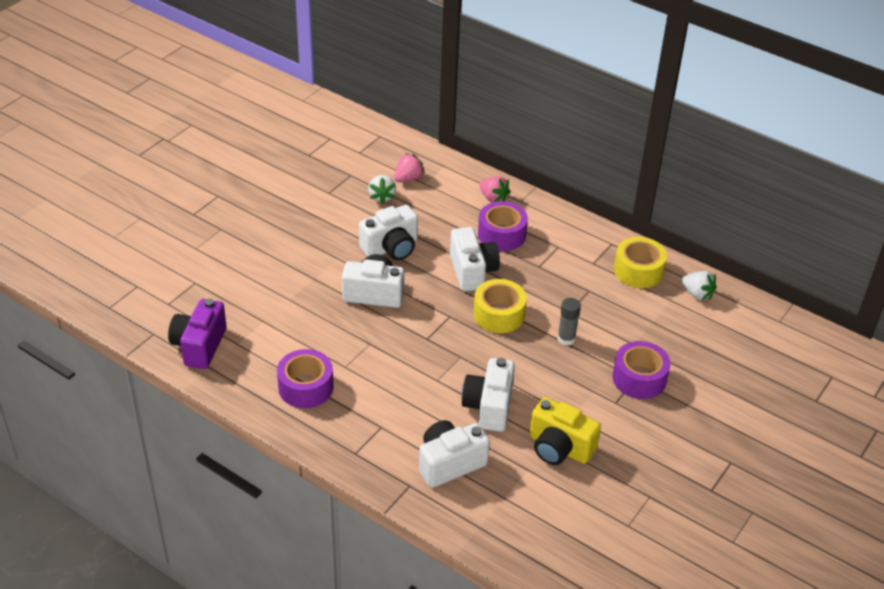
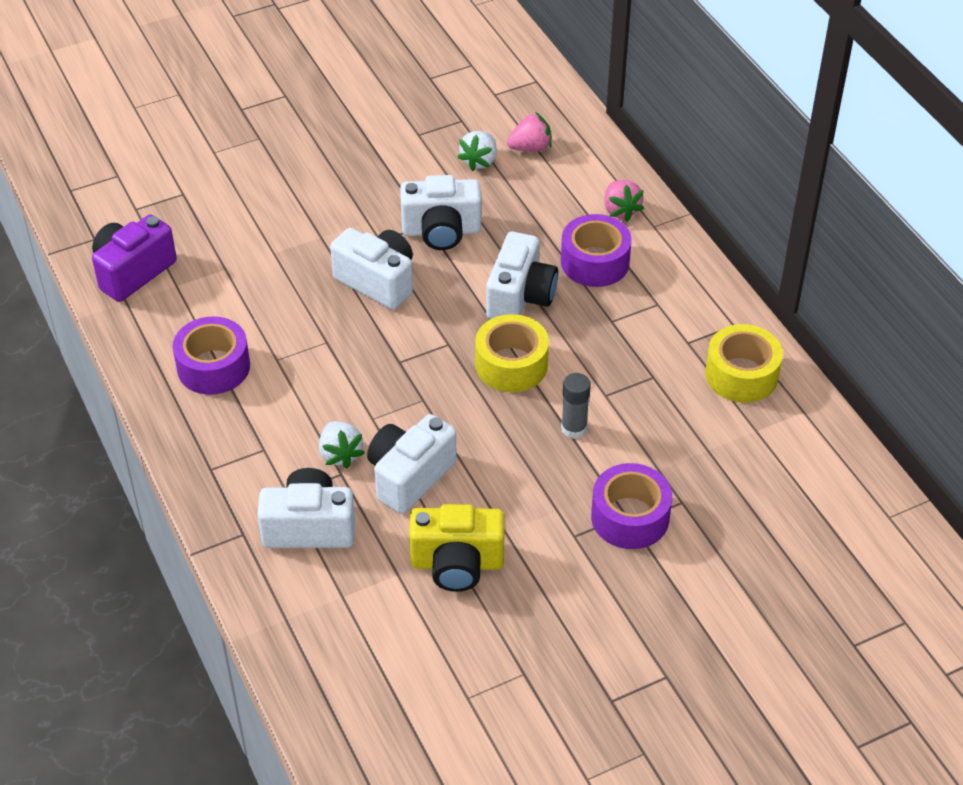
camera: 30 degrees right, 5 degrees up
(559, 448) = (457, 563): yellow camera -> yellow camera turned 60 degrees counterclockwise
(697, 294) = (799, 436): white strawberry -> white strawberry (340, 454)

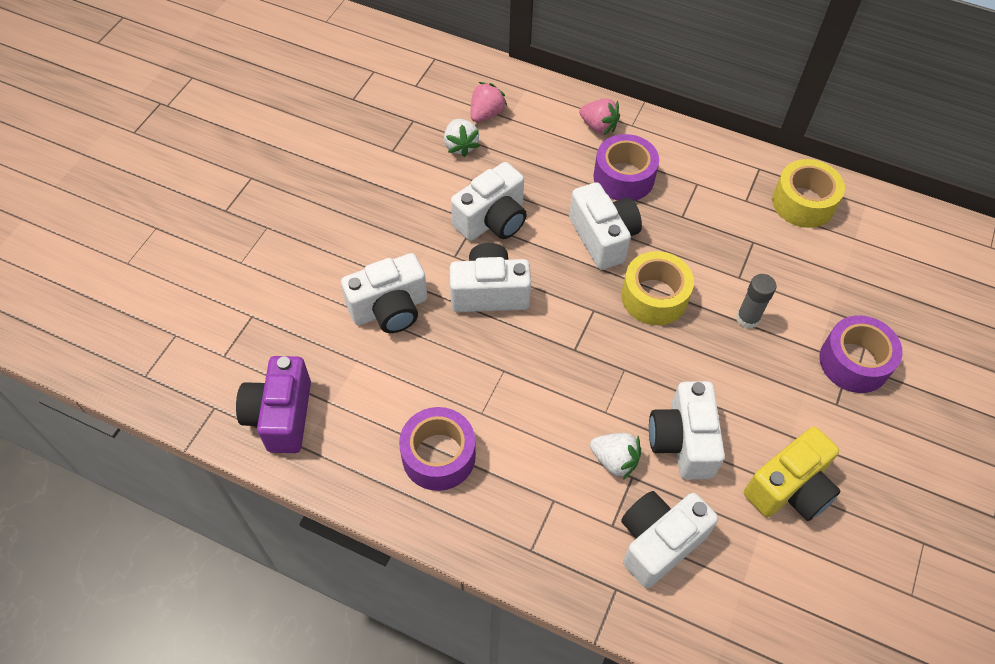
camera: 40 degrees left, 10 degrees up
(288, 248) = (390, 309): none -> white camera

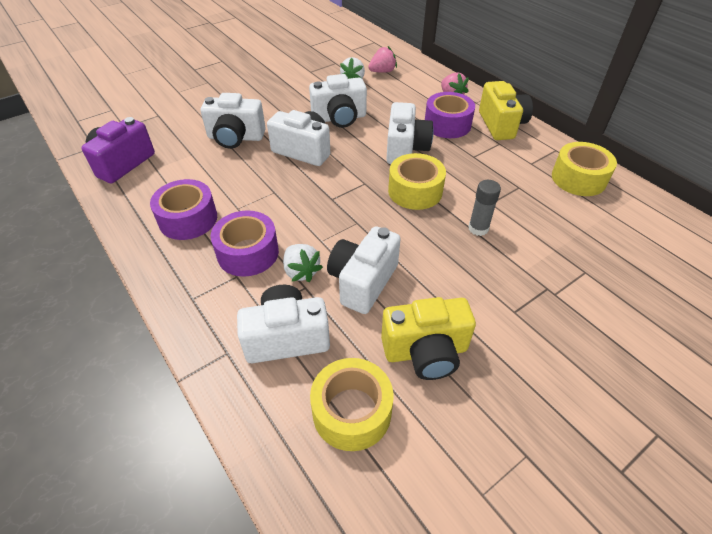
camera: 30 degrees right, 10 degrees down
(682, 153) = (501, 125): none -> yellow camera
(768, 583) = (352, 412): none -> yellow tape
(854, 362) = (552, 290): purple tape -> purple tape (248, 253)

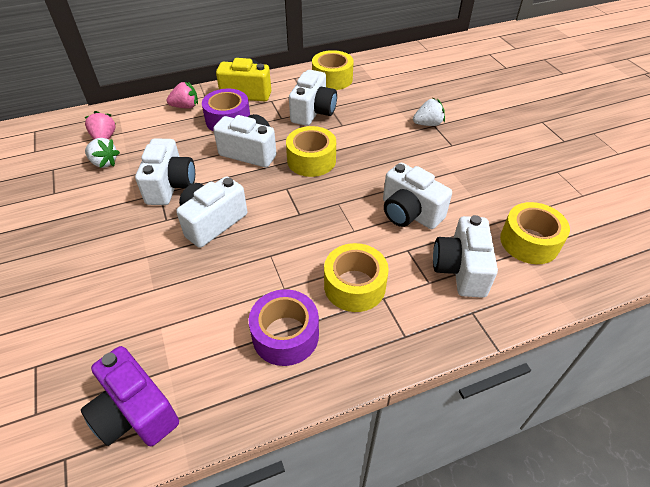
camera: 75 degrees left, 0 degrees up
(235, 138) = (151, 279): white camera -> white camera (313, 112)
(248, 253) = (354, 286): purple tape -> yellow tape
(301, 271) = (389, 249): white strawberry -> white strawberry (428, 124)
(425, 351) = (481, 194): yellow camera -> none
(478, 228) = (368, 139): grey glue stick -> none

